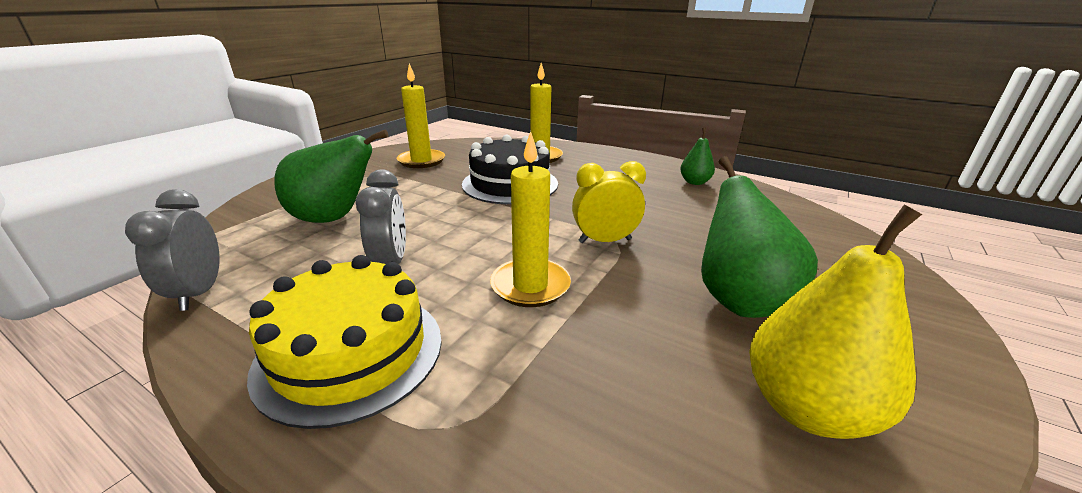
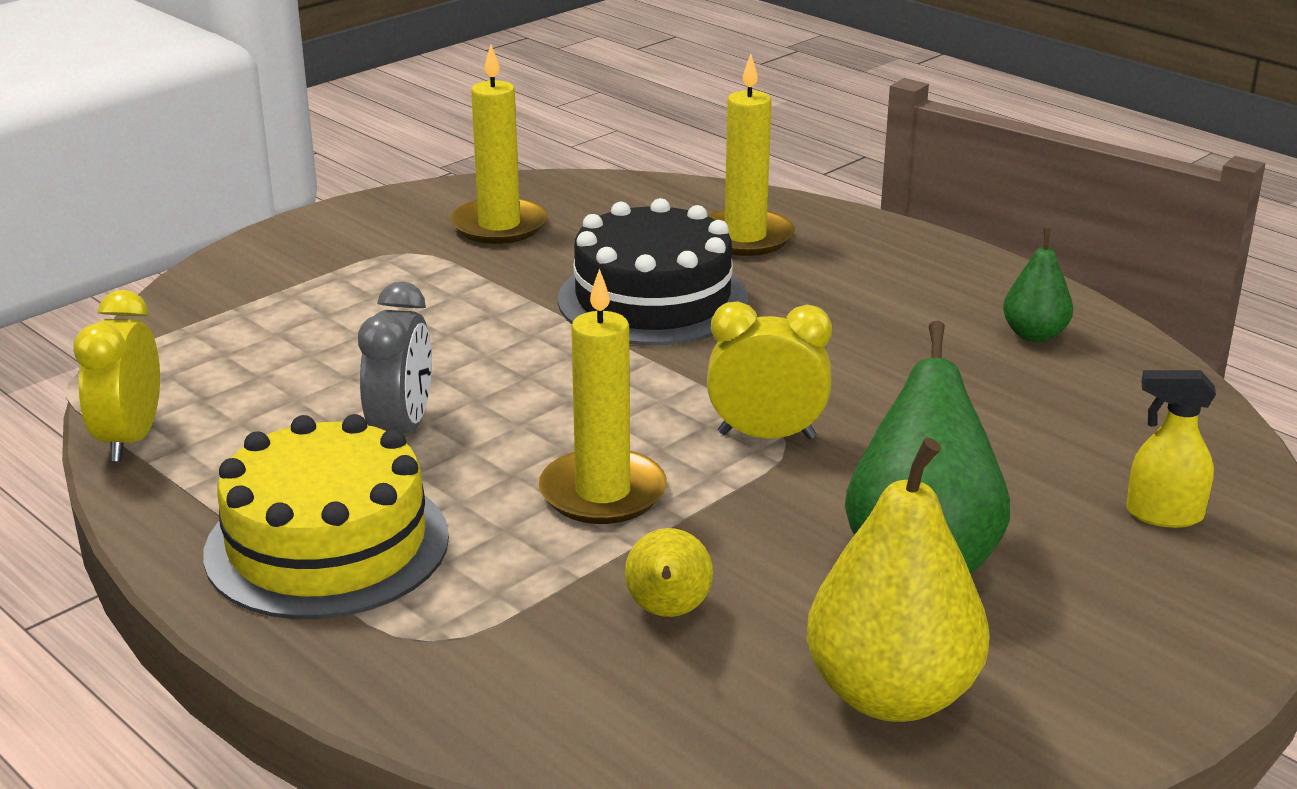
camera: 15 degrees right, 0 degrees up
(199, 293) = (130, 439): grey clock -> yellow clock
(334, 218) = (322, 339): green pear -> none
(615, 366) = (668, 612): none -> yellow pear
(833, 256) = (1163, 515): none -> yellow spray bottle

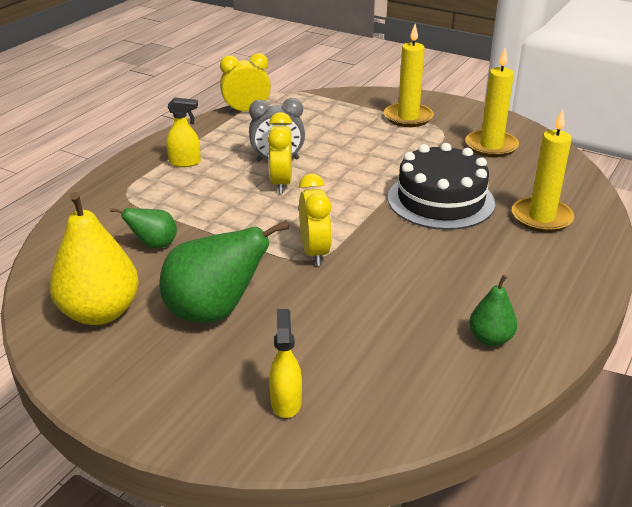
camera: 75 degrees right, 5 degrees up
(327, 545) = (185, 162): yellow cake -> yellow spray bottle
(501, 437) = (281, 183): none -> yellow clock
(603, 493) = (244, 215): yellow candle -> yellow candle (408, 117)
(668, 612) = (154, 245): yellow pear -> green pear

